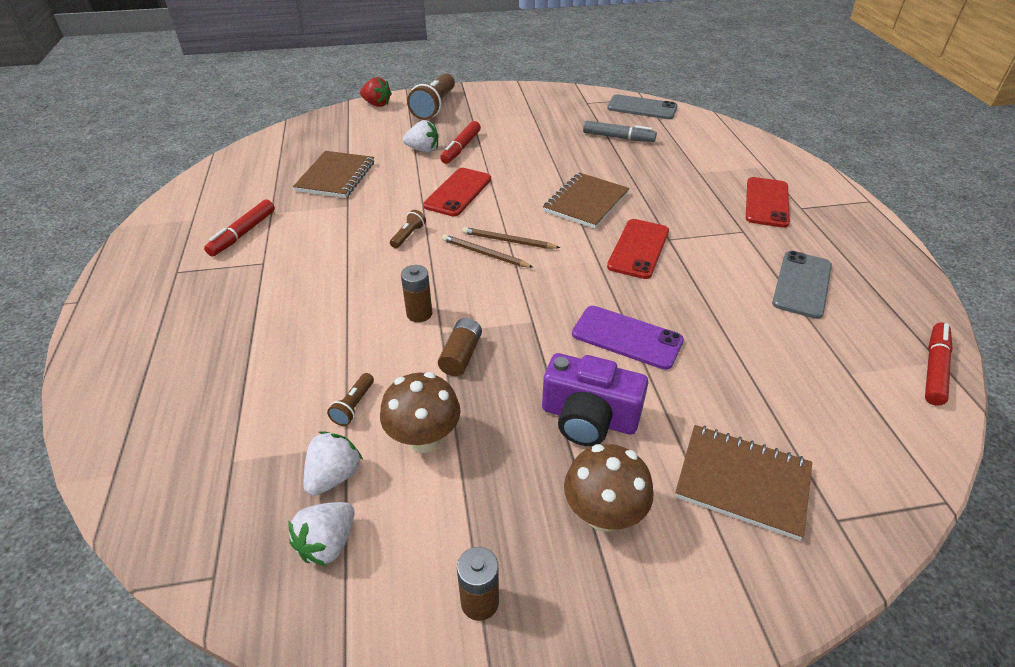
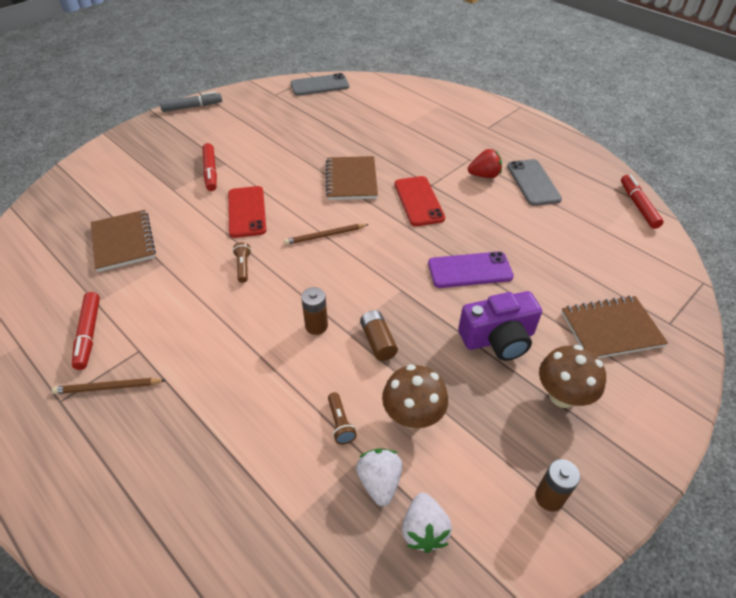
camera: 35 degrees left, 5 degrees up
(377, 104) = (91, 158): red strawberry -> red strawberry (484, 175)
(423, 150) = (179, 186): white strawberry -> none
(434, 107) = (149, 142): brown flashlight -> none
(484, 254) = (318, 254): brown pencil -> brown pencil (108, 387)
(618, 137) = (325, 117): grey marker -> grey marker (192, 107)
(767, 202) = (465, 131): red phone -> none

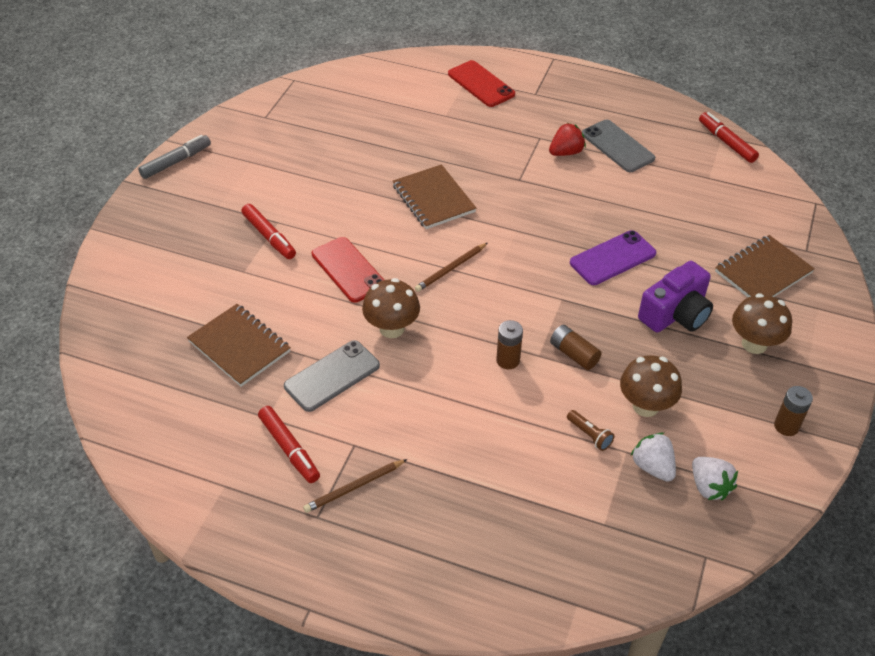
camera: 25 degrees left, 0 degrees up
(243, 266) = (392, 328): brown flashlight -> brown mushroom
(319, 85) = (311, 90): grey phone -> grey phone (332, 376)
(419, 201) = (519, 201): red phone -> red phone (481, 84)

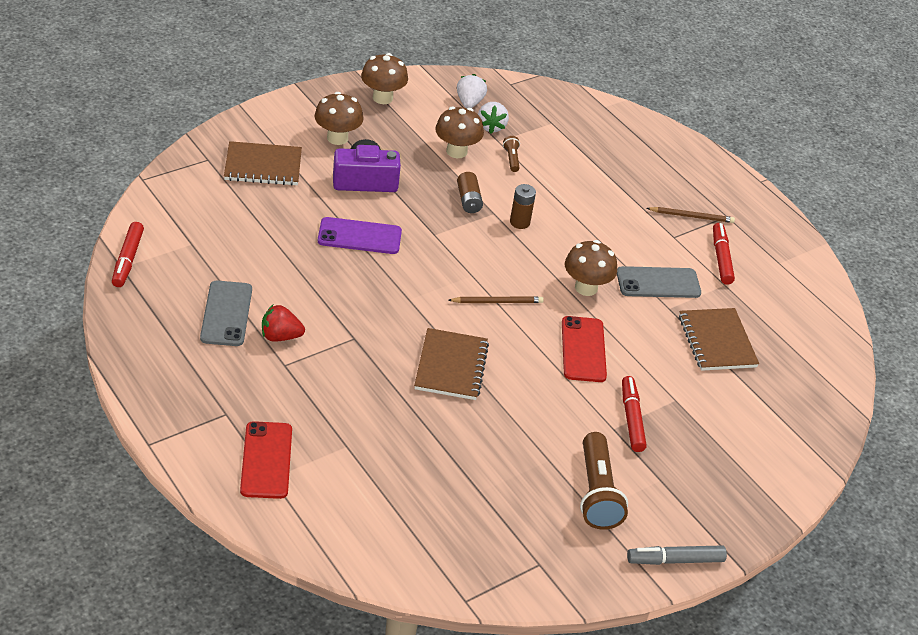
camera: 150 degrees left, 5 degrees down
(258, 173) = (597, 493): none -> brown flashlight
(786, 426) = (382, 98): brown battery -> brown mushroom

